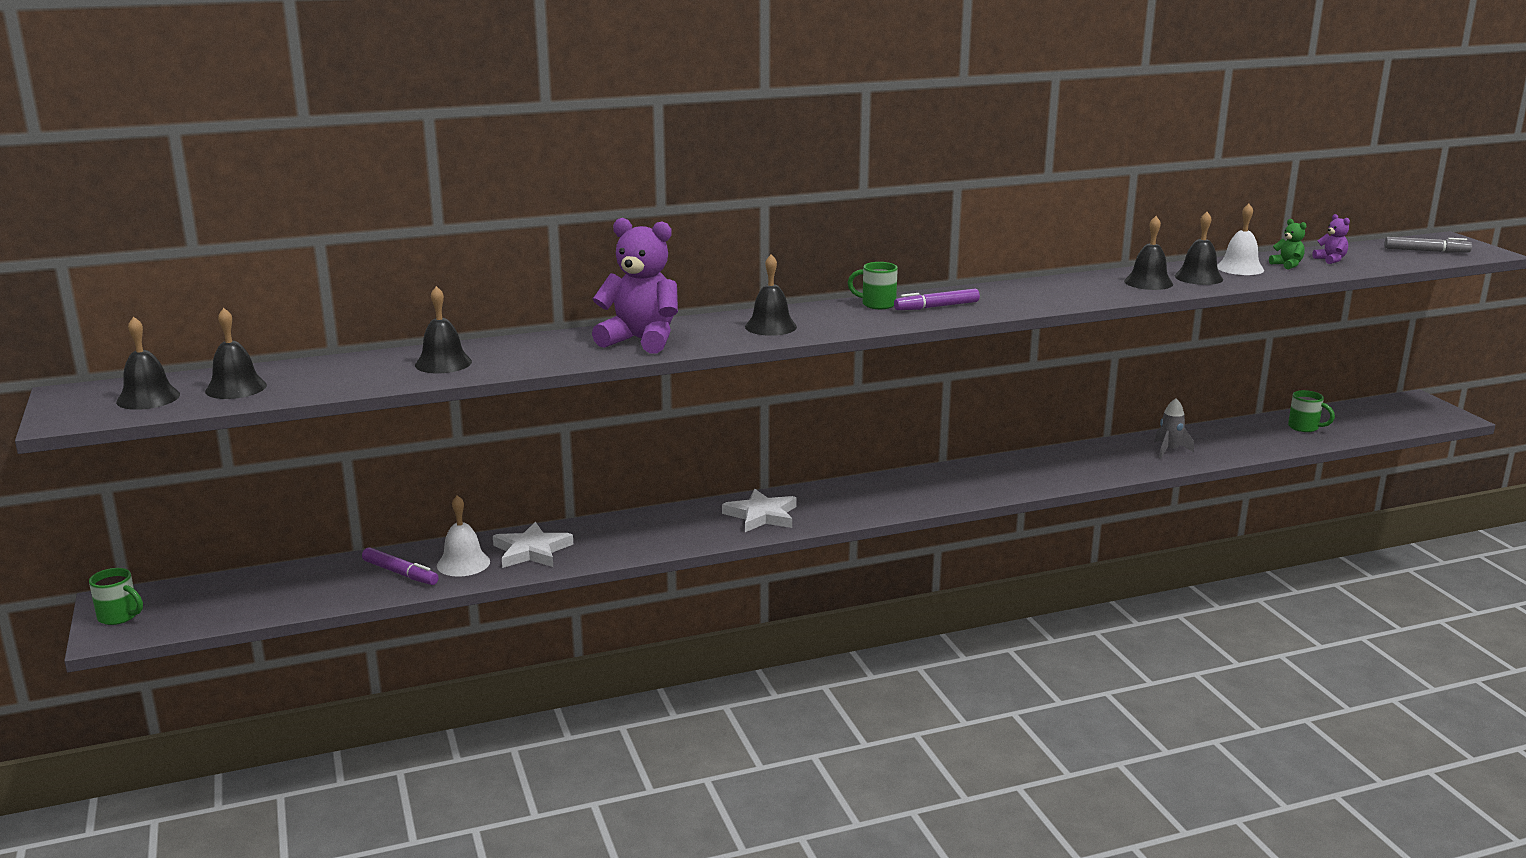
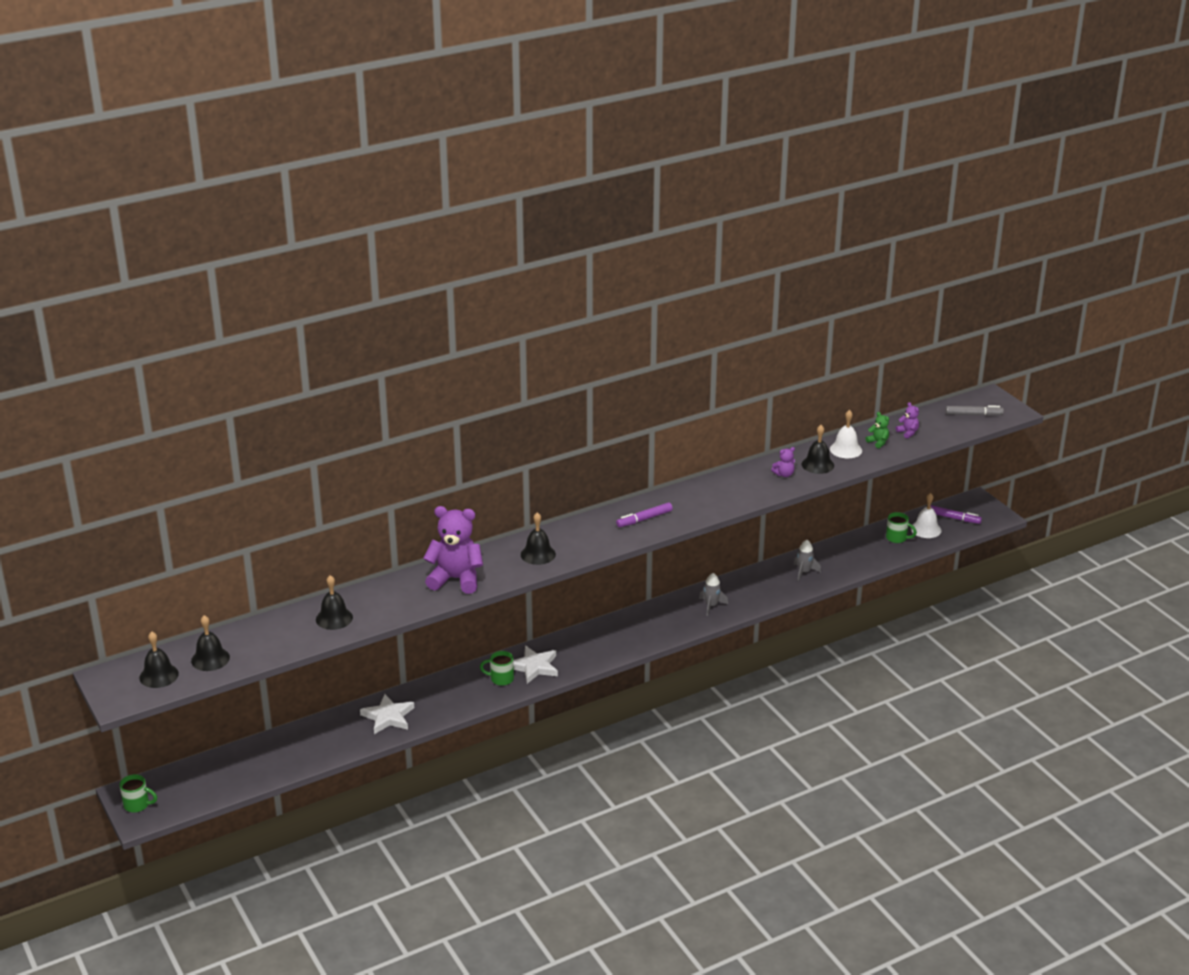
camera: 10 degrees left, 10 degrees up
(400, 573) = (307, 747): purple marker -> purple marker (953, 518)
(463, 563) = (346, 733): white bell -> white bell (926, 529)
(877, 304) = (603, 520): green mug -> green mug (501, 679)
(1031, 473) = (711, 606): none -> grey rocket
(1148, 282) = (784, 474): black bell -> purple teddy bear

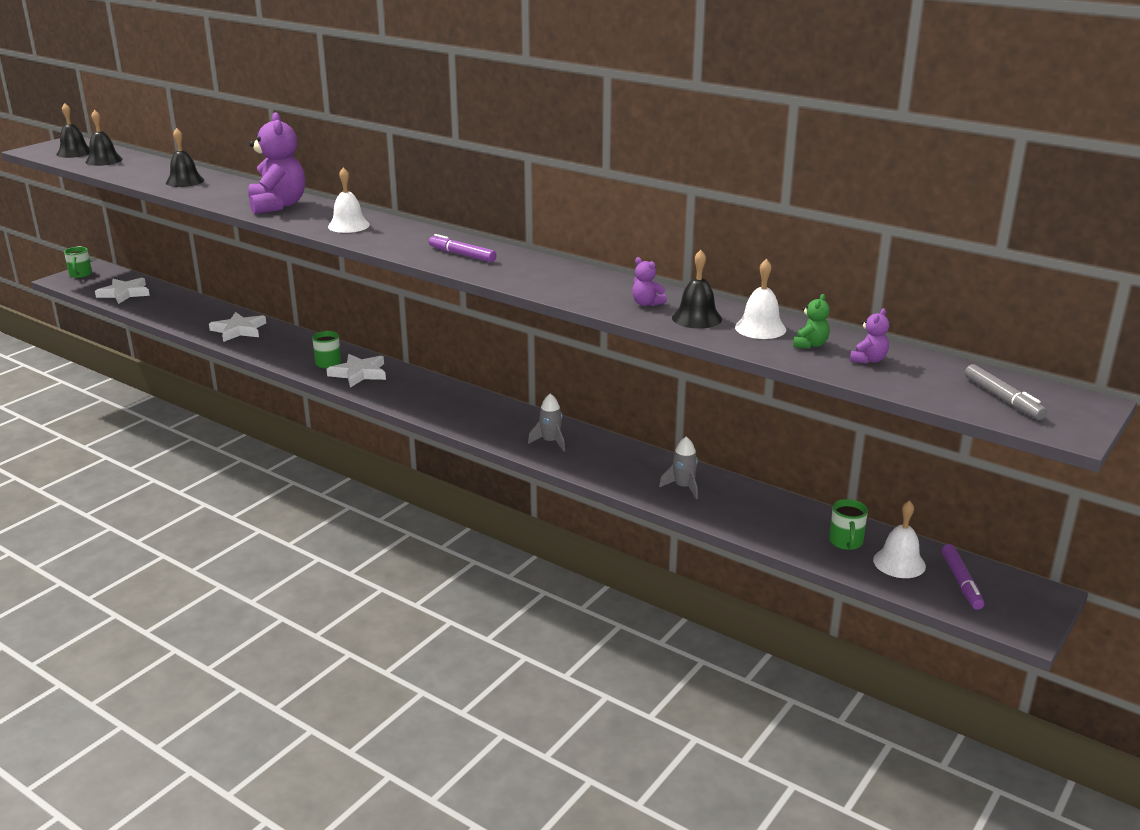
camera: 65 degrees right, 5 degrees down
(225, 778) = (124, 293): none -> white star
(538, 554) = (348, 225): black bell -> white bell

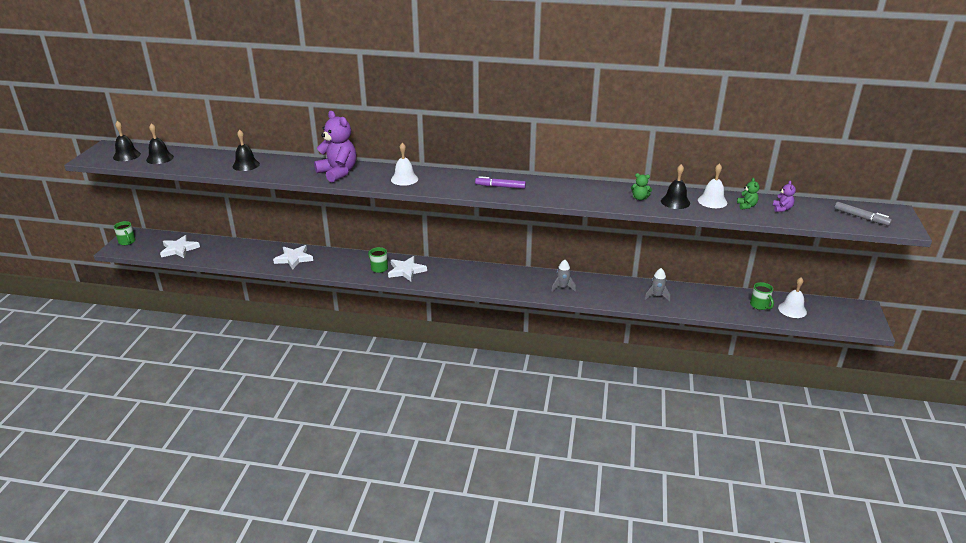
camera: 25 degrees left, 5 degrees up
(646, 303) = (640, 198): purple teddy bear -> green teddy bear
(961, 582) = (826, 312): purple marker -> none

